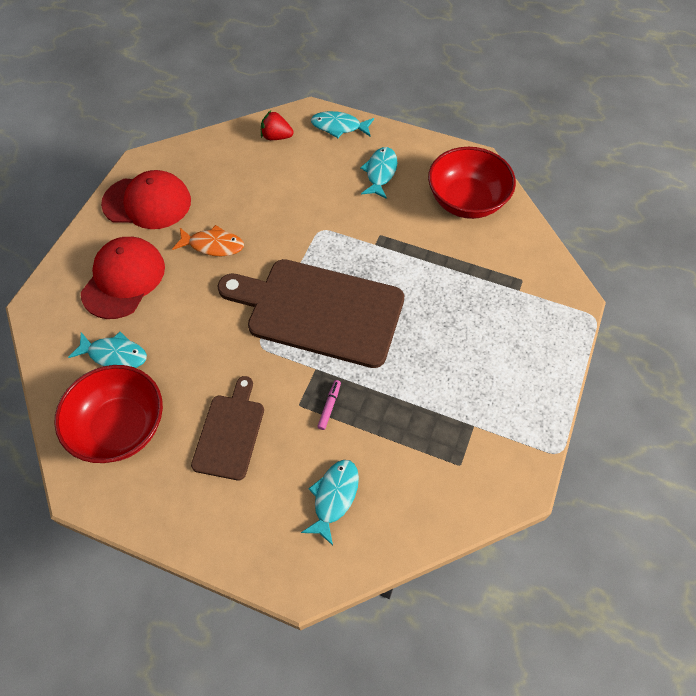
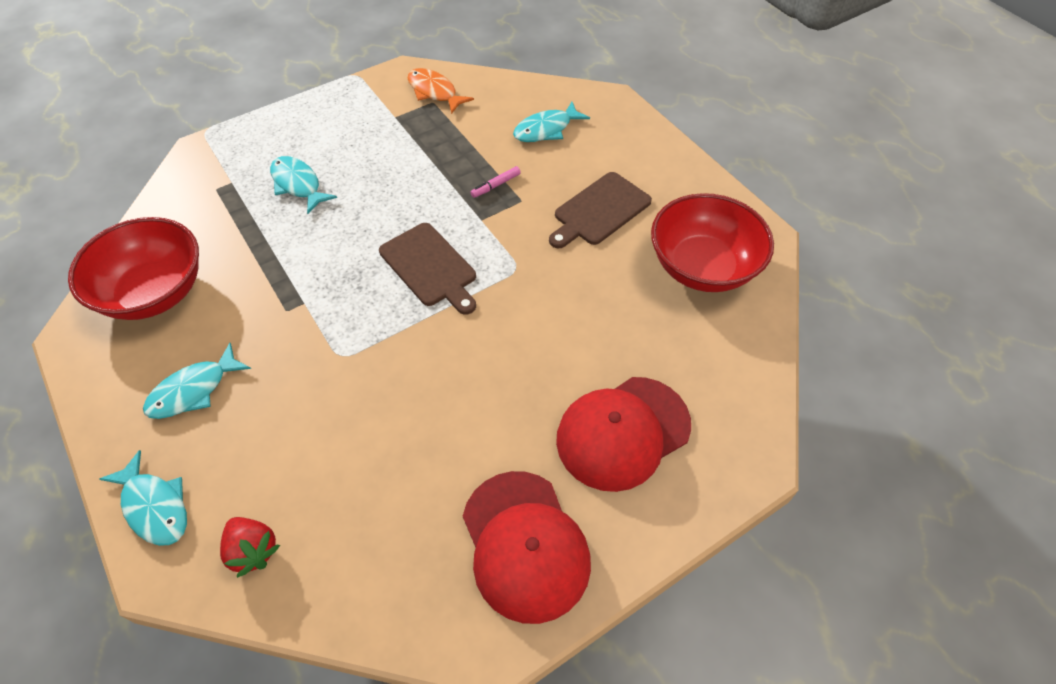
camera: 145 degrees left, 5 degrees down
(114, 355) = (677, 341): turquoise fish -> turquoise fish (298, 184)
(147, 202) = (525, 545): red cap -> red cap turned 150 degrees counterclockwise
(213, 245) = (482, 414): orange fish -> orange fish (434, 92)
(319, 311) = (430, 267): brown cutting board -> brown cutting board, size x0.53

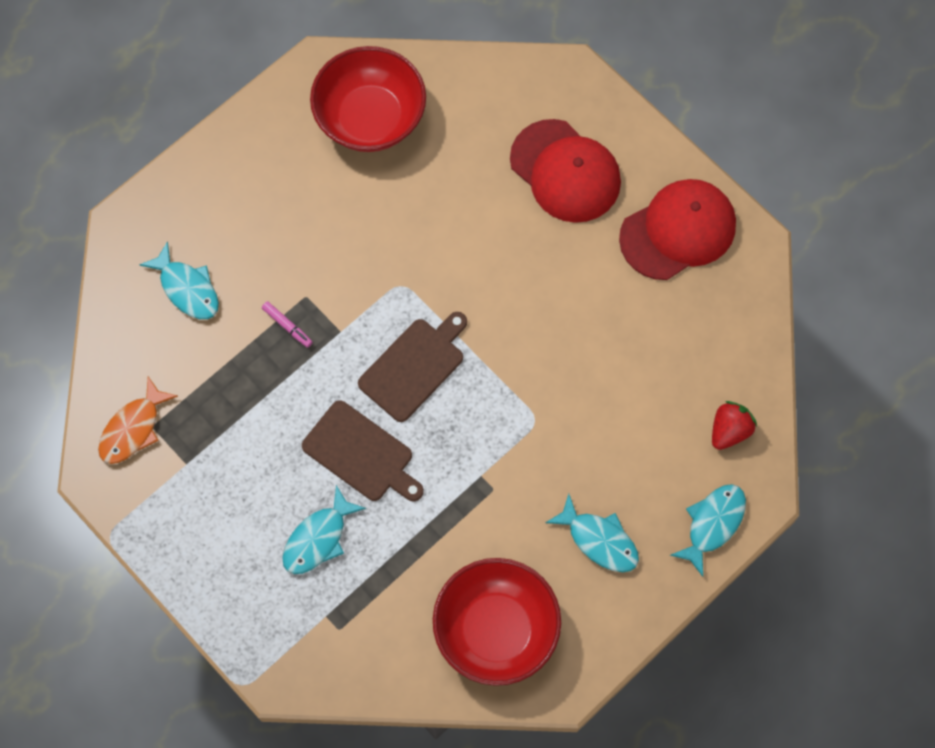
camera: 100 degrees left, 15 degrees up
(599, 211) = (309, 217): brown cutting board -> brown cutting board (361, 454)

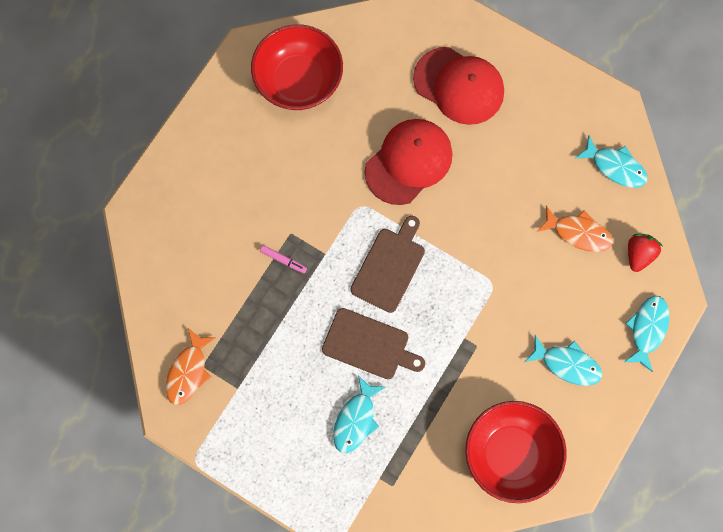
camera: 15 degrees left, 5 degrees up
(187, 289) = (197, 250): turquoise fish -> turquoise fish (615, 167)
(661, 385) = (578, 233): none -> orange fish
(678, 231) = (556, 111): red cap -> red cap (409, 162)

